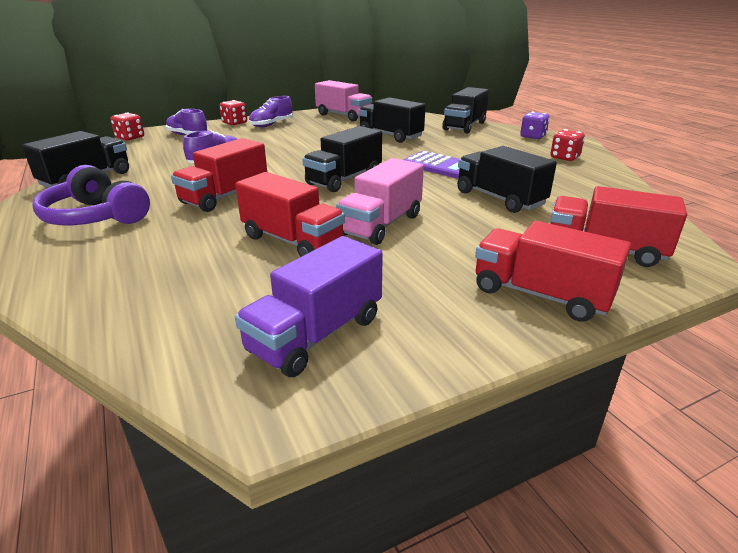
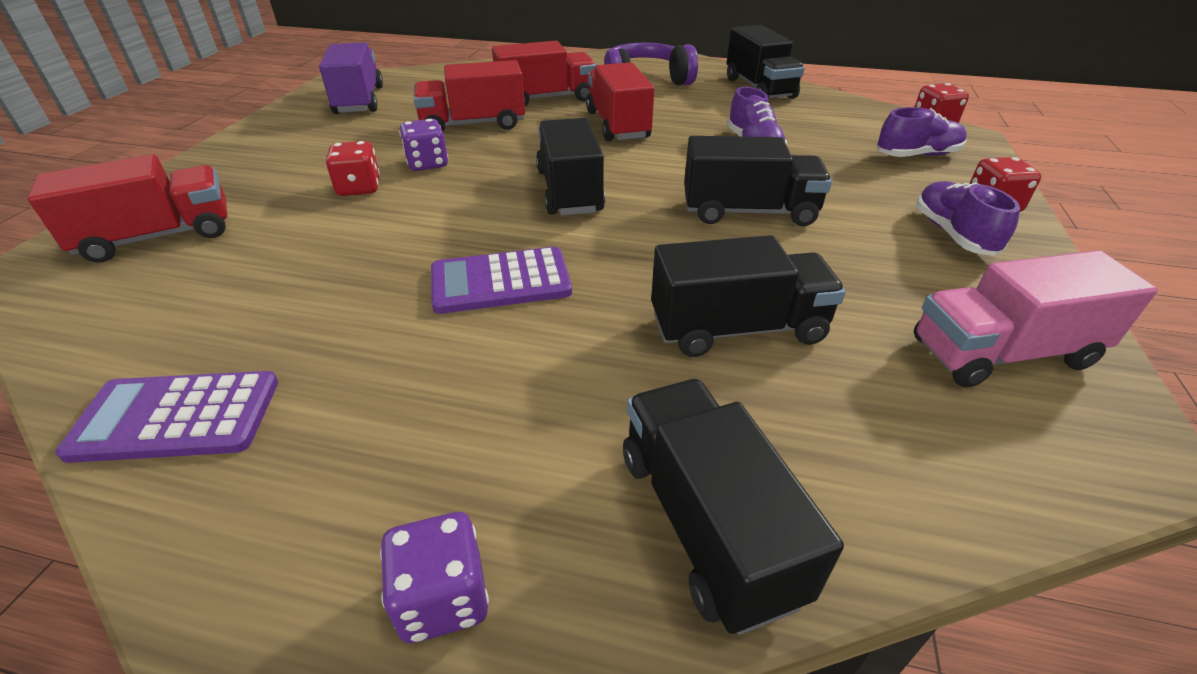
camera: 130 degrees right, 10 degrees up
(381, 225) = (427, 164): pink truck -> purple dice
(499, 198) = (334, 256): black truck -> black truck (749, 212)
(540, 295) = (221, 169): red truck -> red truck (546, 99)
(564, 157) = (275, 482): red dice -> red dice (359, 188)
(595, 177) = (176, 417): none -> purple calculator

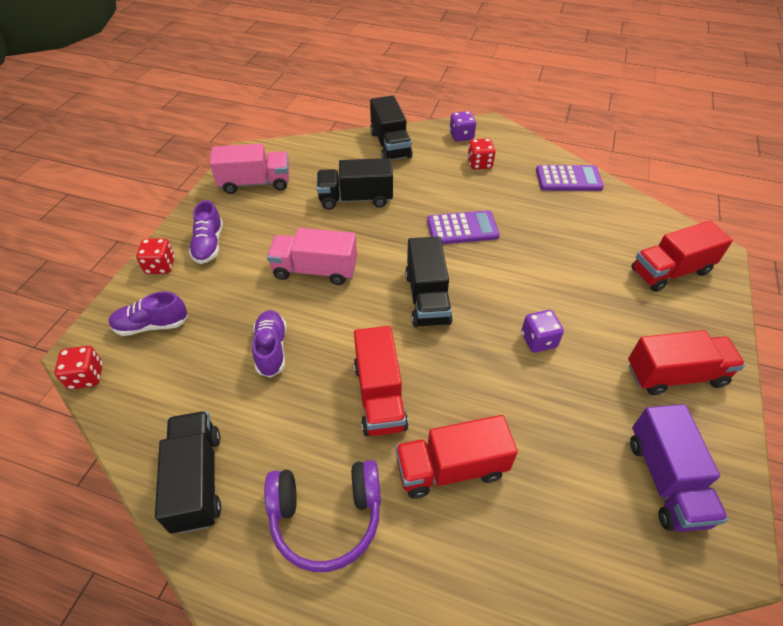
camera: 175 degrees left, 10 degrees up
(359, 188) = (576, 312): red dice -> red dice (479, 164)
(473, 124) = (519, 408): red truck -> red truck (675, 375)
(749, 212) = (315, 270): black truck -> pink truck

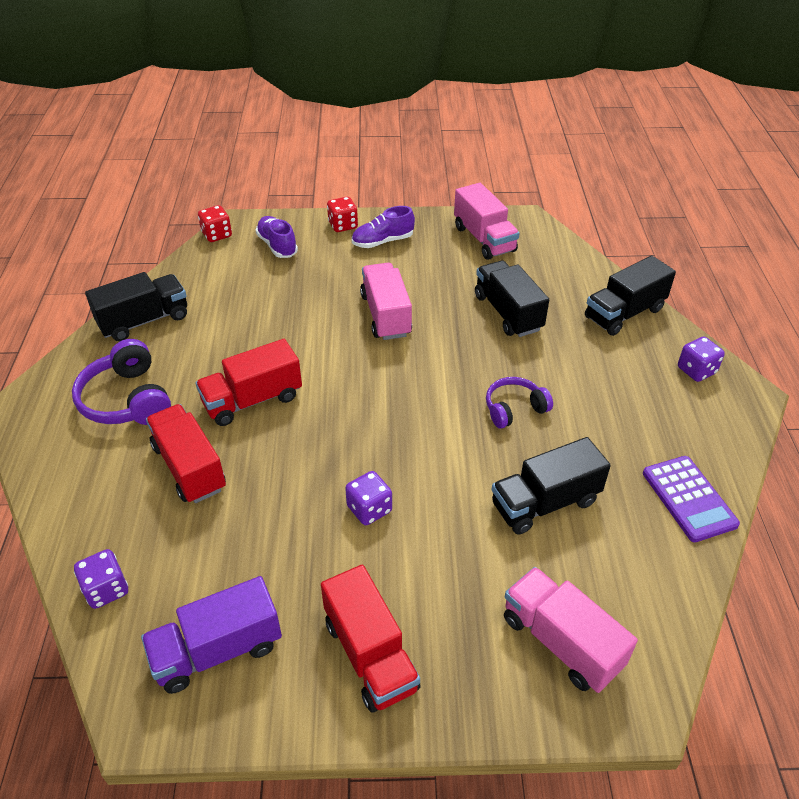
camera: 70 degrees right, 5 degrees down
(271, 349) = (279, 318): purple shoe -> none
(427, 298) = (388, 404): black truck -> black truck (545, 503)
(462, 228) = (514, 409): purple calculator -> purple headphones
(479, 164) = (650, 400): red dice -> none
(590, 571) = (106, 589): none -> purple dice
(670, 271) = (561, 642): red truck -> pink truck

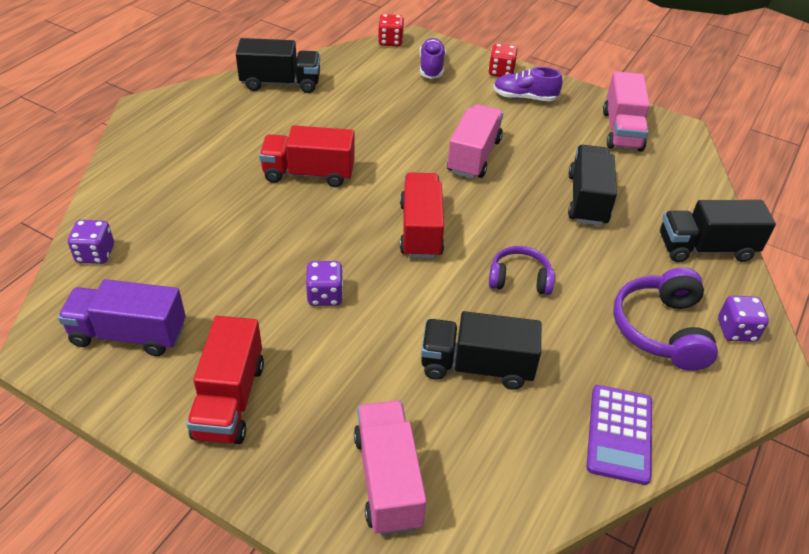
camera: 30 degrees right, 0 degrees up
(127, 400) = (220, 133): purple headphones -> purple headphones (661, 329)
(189, 467) = (221, 200): red truck -> red truck (421, 230)

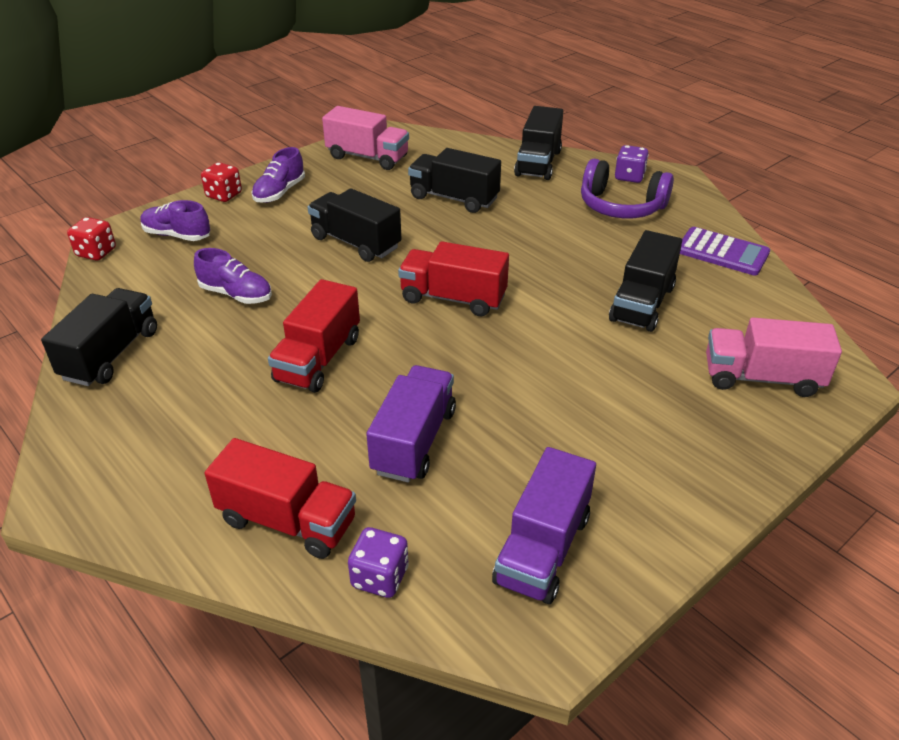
camera: 70 degrees left, 5 degrees down
(229, 400) = (658, 469): red truck -> red truck (287, 521)
(230, 243) = (414, 441): none -> purple truck
(325, 295) = (526, 379): purple dice -> none
(370, 115) = (236, 294): none -> purple shoe
(474, 156) = (355, 243): pink truck -> black truck
(519, 279) = (543, 257): purple headphones -> none

